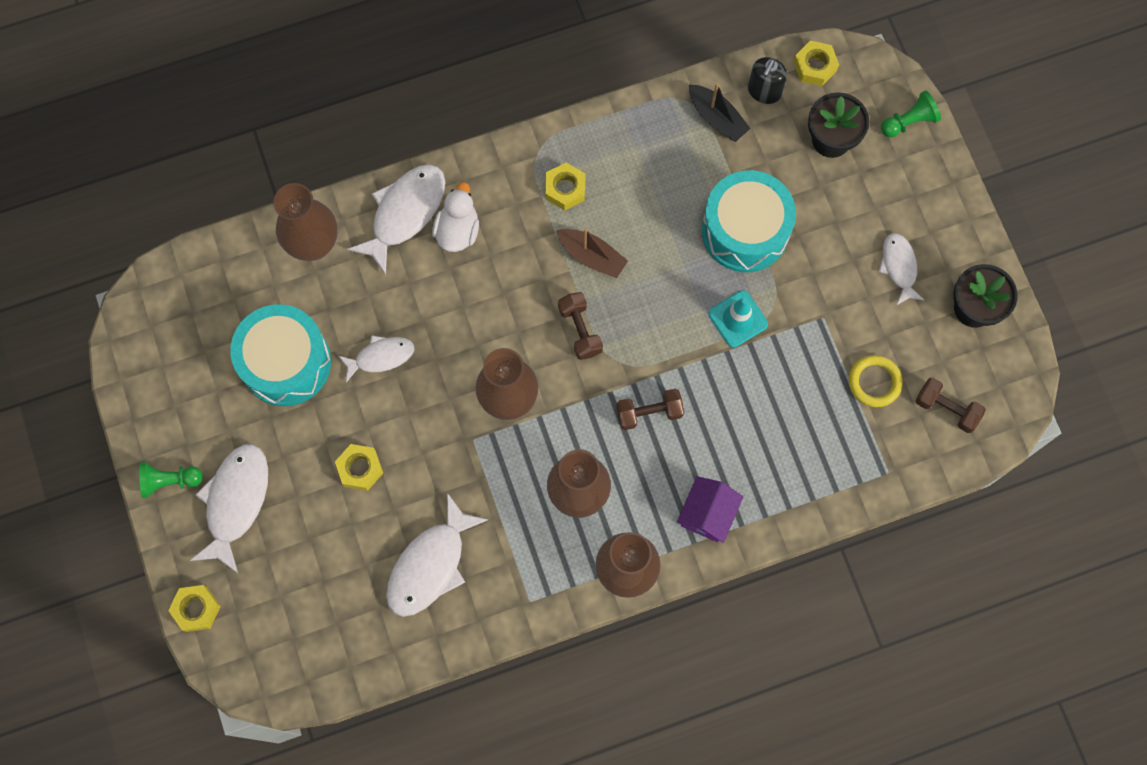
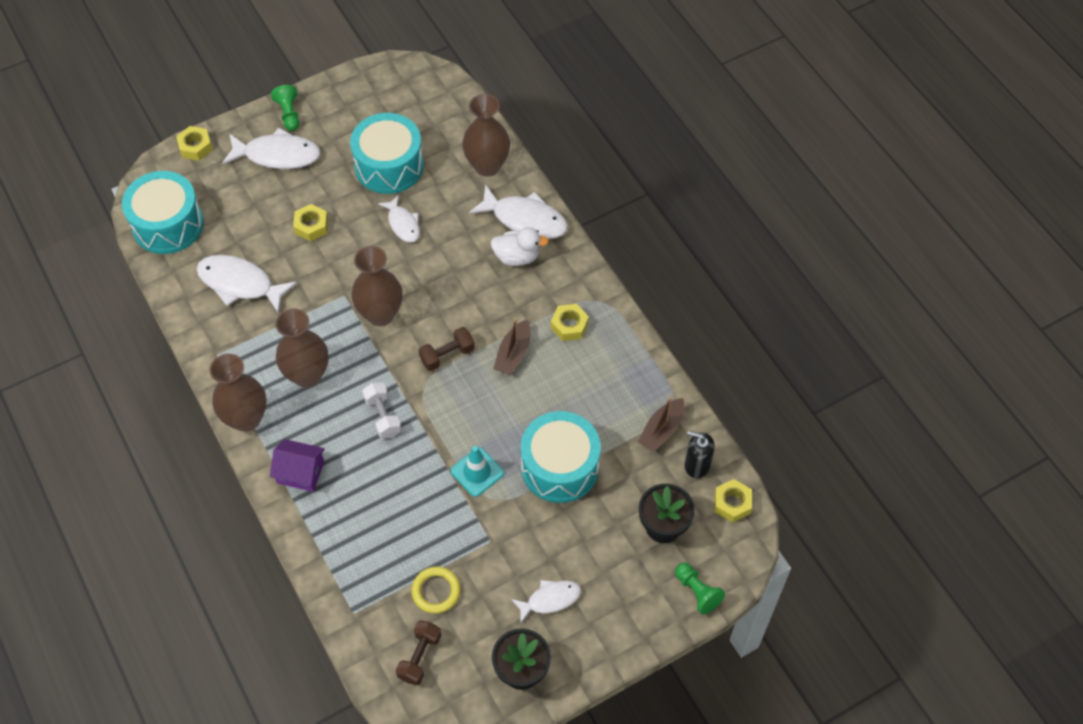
camera: 80 degrees right, 15 degrees down
(317, 653) = (168, 224): none -> turquoise drum
(649, 413) = (383, 416): brown dumbbell -> white dumbbell
(717, 118) = (661, 430): black boat -> brown boat

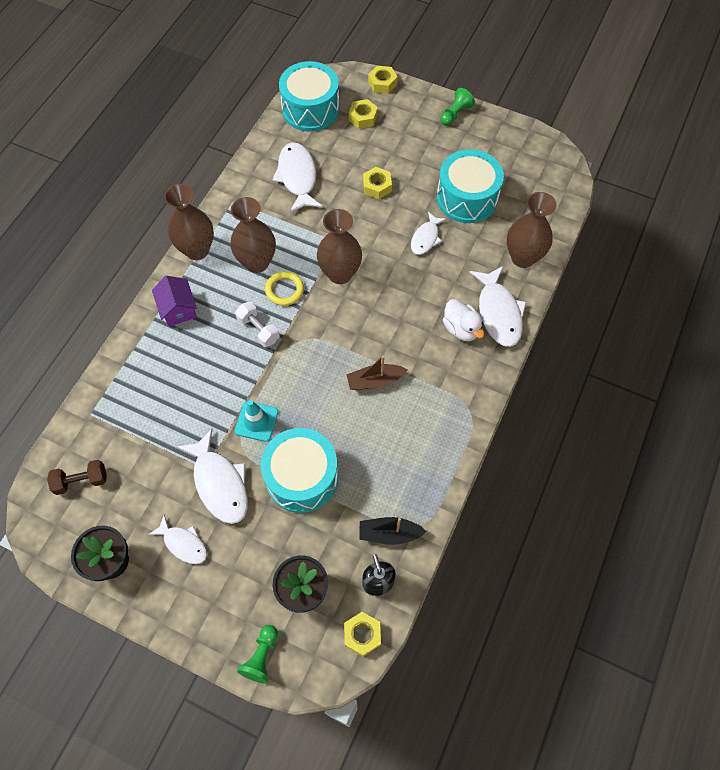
camera: 55 degrees right, 5 degrees up
(277, 155) = (416, 130): white fish -> white fish (220, 483)
(383, 416) = (258, 329): white dumbbell -> white dumbbell turned 75 degrees counterclockwise
(436, 591) = (140, 457): yellow ring -> yellow ring (284, 290)
(447, 355) = (339, 337): brown dumbbell -> none
(569, 325) = (430, 404): yellow nut -> yellow nut (363, 117)
(661, 430) = (389, 533): brown boat -> black boat

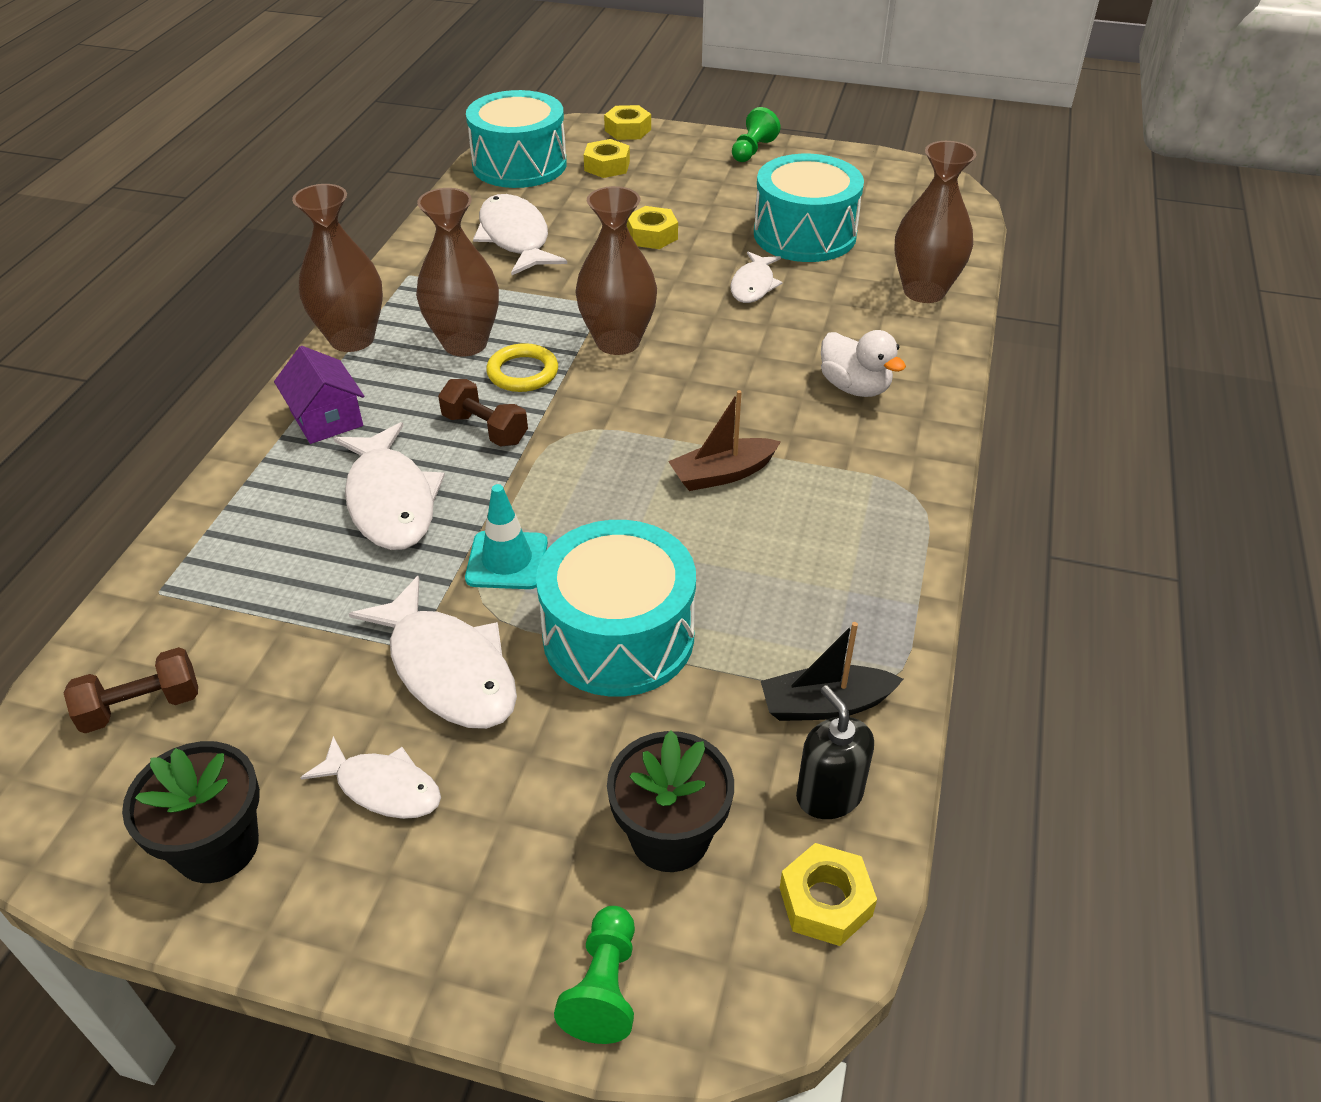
camera: 10 degrees left, 20 degrees down
(258, 329) = (485, 429): white dumbbell -> brown dumbbell
(498, 312) = (911, 360): white fish -> white fish (391, 501)

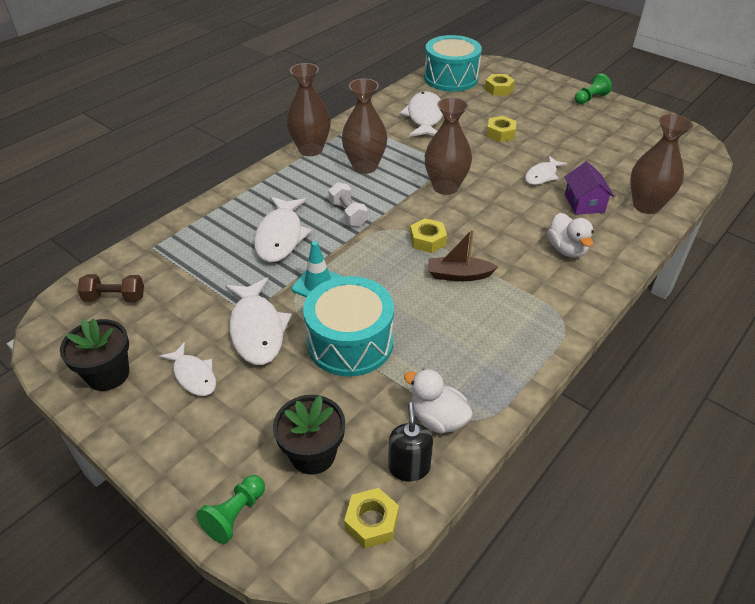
camera: 25 degrees right, 0 degrees up
(326, 418) = (275, 186): purple house -> purple house (584, 203)
(485, 429) = (348, 214): brown dumbbell -> white dumbbell
(523, 372) = (385, 190): yellow ring -> none
(628, 130) = (523, 71): yellow nut -> yellow nut (427, 240)
(804, 234) = (591, 154): turquoise drum -> none
(825, 705) = (437, 419): black boat -> white duck

